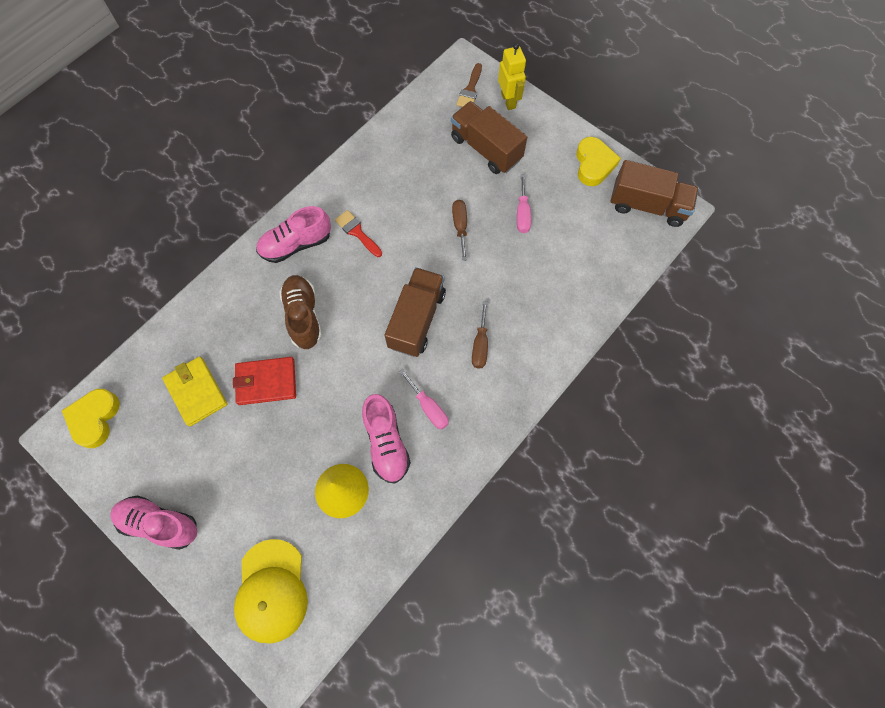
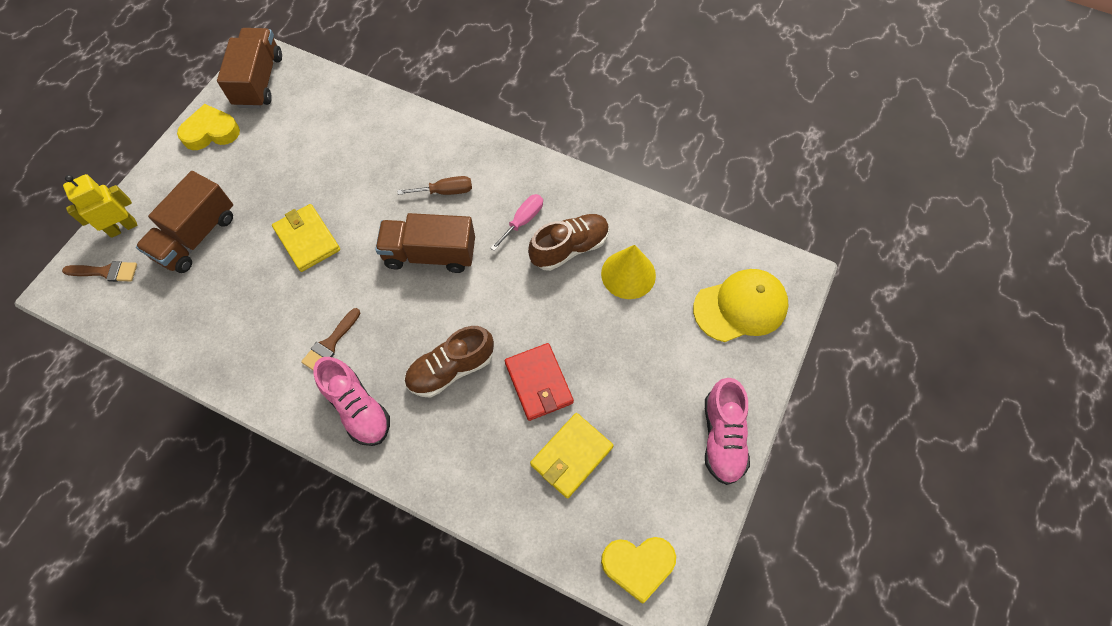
camera: 105 degrees left, 5 degrees down
(357, 232) = (330, 344): red brush -> brown brush
(386, 443) = (569, 248): pink shoe -> brown shoe
(460, 226) = (307, 239): brown screwdriver -> yellow wallet
(522, 214) = (283, 184): pink screwdriver -> none

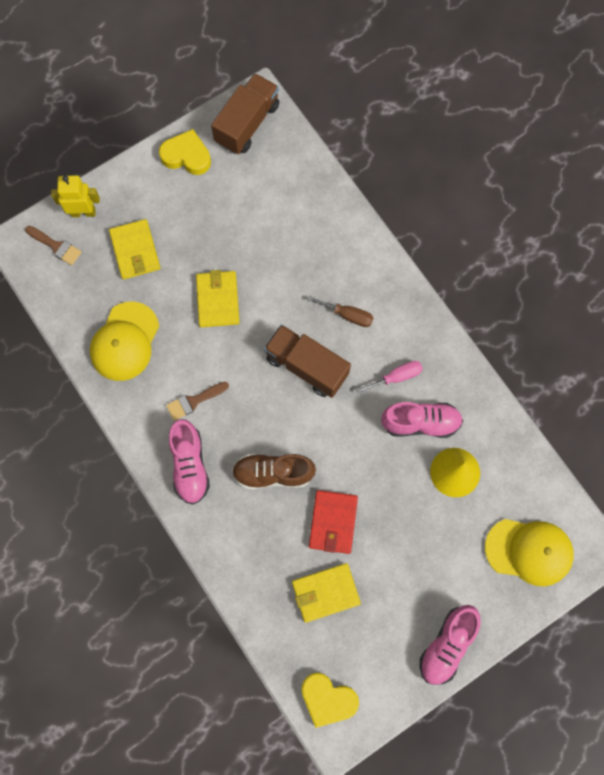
camera: 30 degrees right, 10 degrees up
(196, 236) = (135, 251): brown truck -> yellow wallet
(226, 324) = (125, 341): none -> yellow cap
(569, 248) = (420, 422): brown shoe -> pink shoe

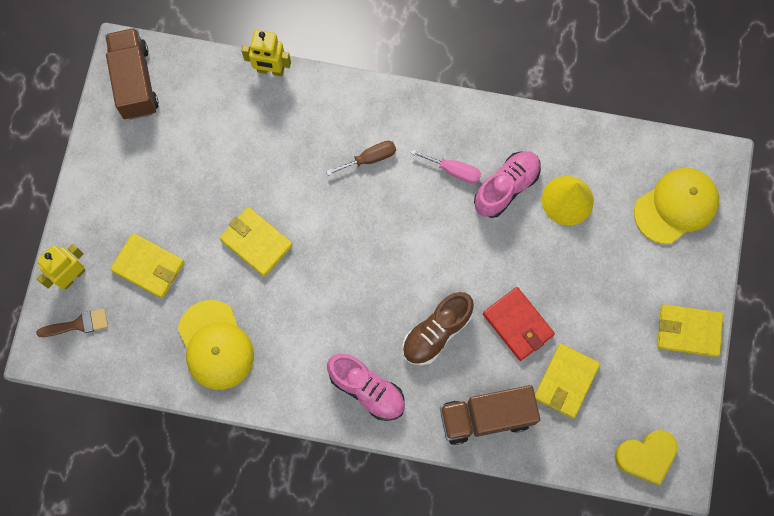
camera: 45 degrees left, 0 degrees up
(186, 156) = (111, 152): yellow heart -> none
(194, 401) = (319, 338): brown brush -> none
(306, 366) = (378, 227): brown truck -> brown truck (486, 417)
(342, 195) = (270, 70): none -> yellow robot
(396, 377) = (454, 170): pink screwdriver -> pink screwdriver turned 90 degrees clockwise
(447, 645) = (688, 331): pink shoe -> yellow wallet

